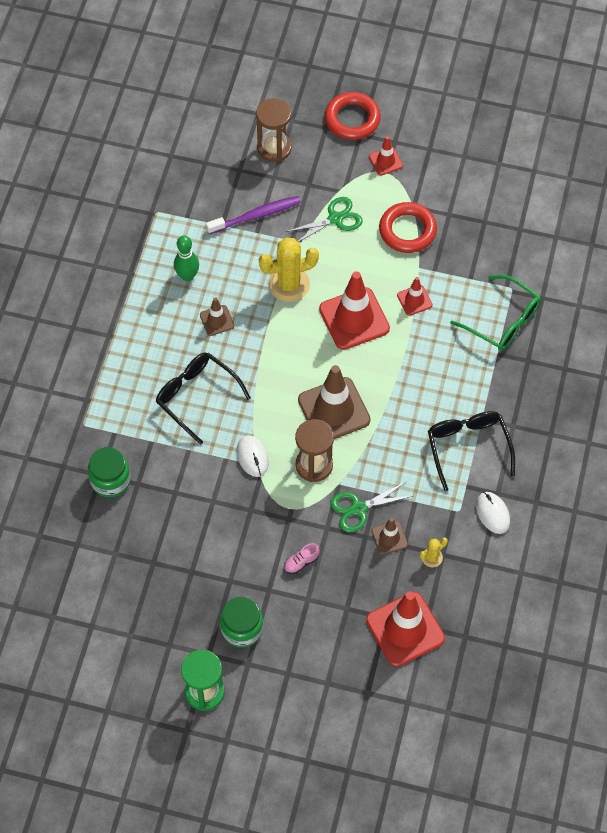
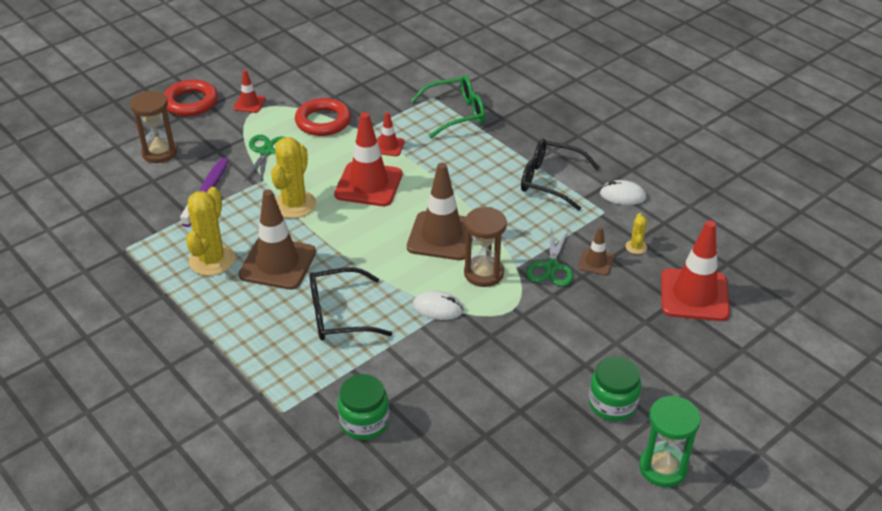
camera: 55 degrees left, 20 degrees down
(187, 276) = (212, 260): green bowling pin -> yellow cactus
(217, 320) = (277, 263): brown traffic cone -> brown traffic cone, size x2.00
(301, 562) = (574, 328): pink shoe -> none

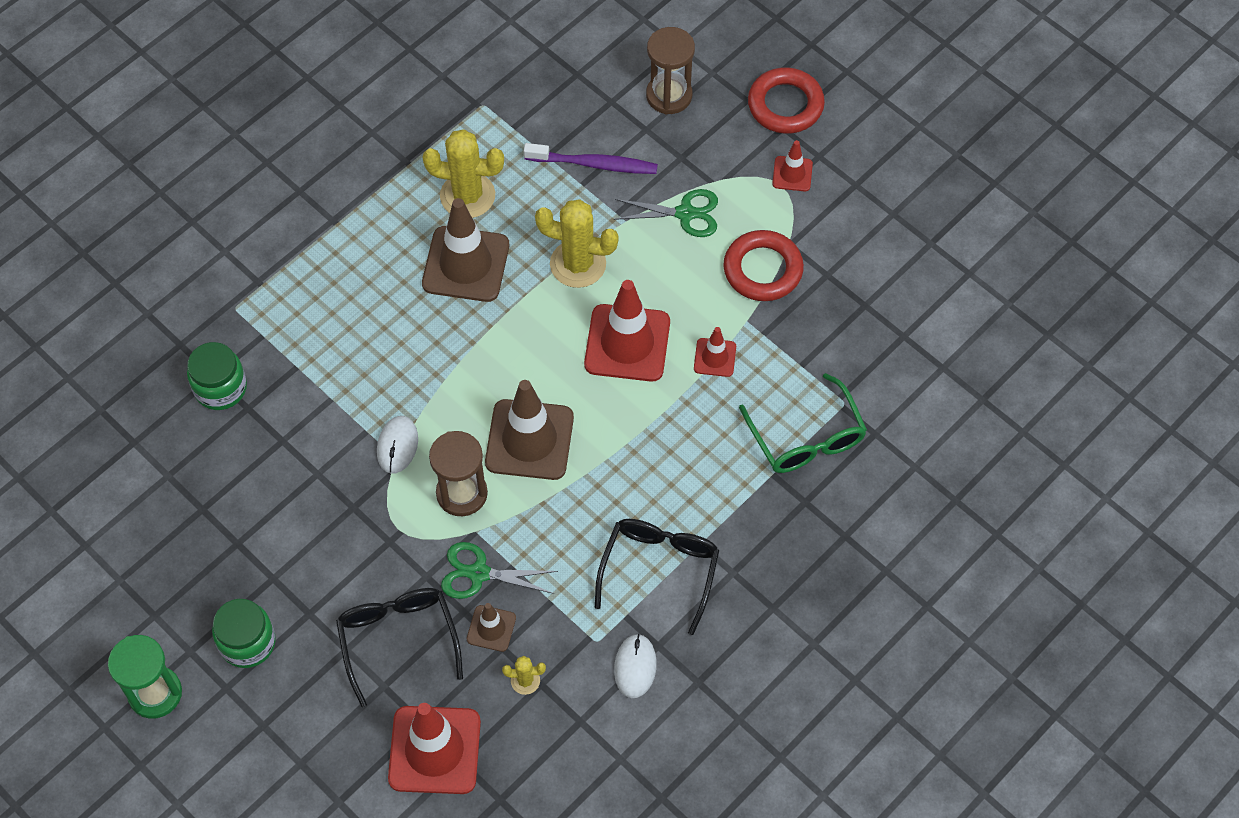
camera: 85 degrees right, 20 degrees up
(339, 314) = (382, 342): black glasses -> black glasses (398, 640)

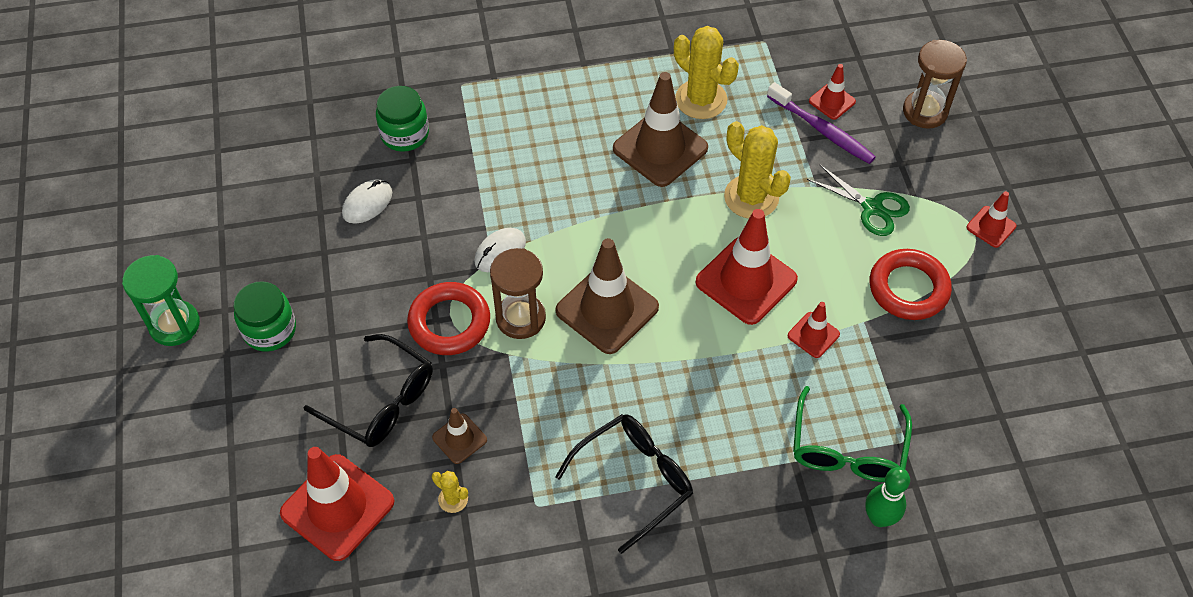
camera: 35 degrees right, 5 degrees down
(398, 640) = (380, 401): black glasses -> black glasses turned 105 degrees clockwise
(479, 573) = (484, 388): green scissors -> none
(583, 131) = (832, 101): none -> red traffic cone
(635, 667) = (551, 548): white mouse -> white mouse (367, 203)
(785, 105) = (1024, 170): red ring -> red ring (449, 322)
(867, 478) = (879, 518): none -> green bowling pin

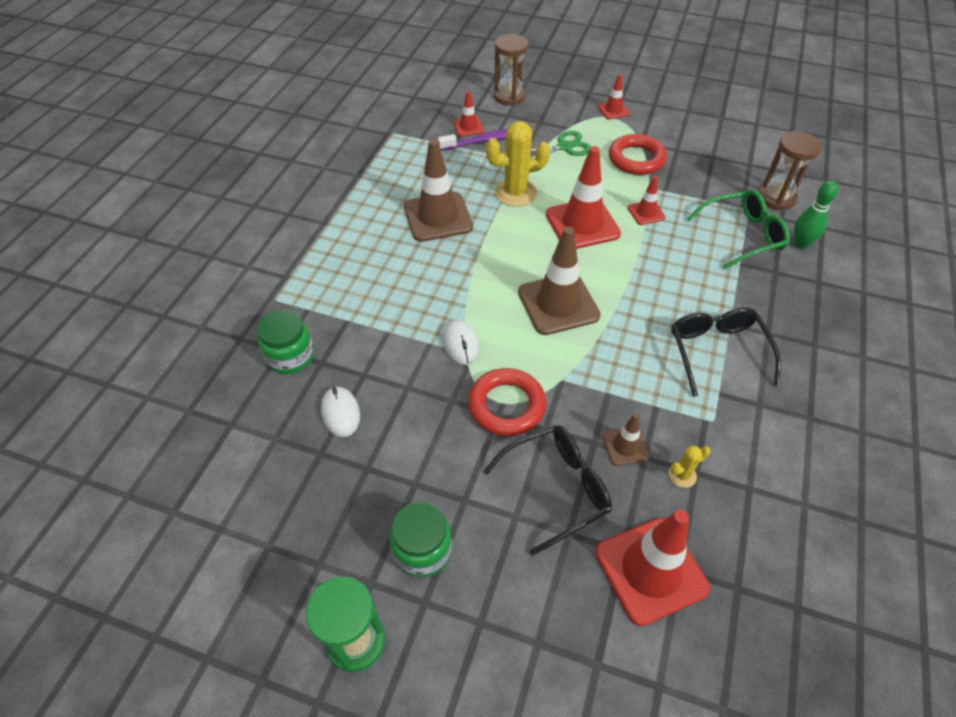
camera: 60 degrees left, 5 degrees down
(520, 318) = (533, 357): brown hourglass -> brown hourglass (776, 198)
(701, 99) = (413, 180): yellow cactus -> none
(847, 448) = (742, 235): green glasses -> green glasses turned 60 degrees counterclockwise

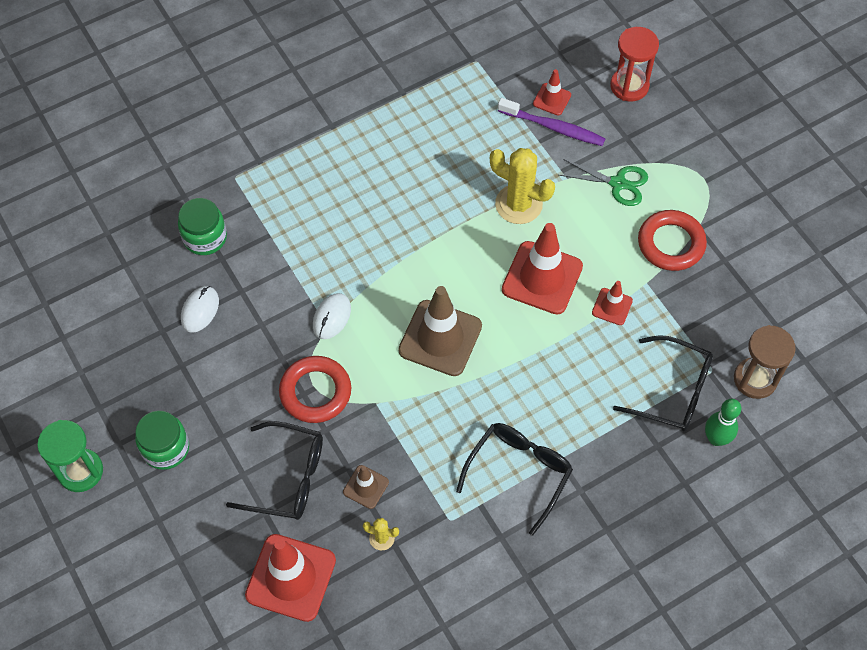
camera: 40 degrees right, 10 degrees up
(438, 217) = (427, 184): brown traffic cone -> none
(509, 97) = (629, 86): brown hourglass -> red hourglass
(613, 110) = (715, 171): red traffic cone -> none
(742, 235) = (672, 391): green glasses -> black glasses

